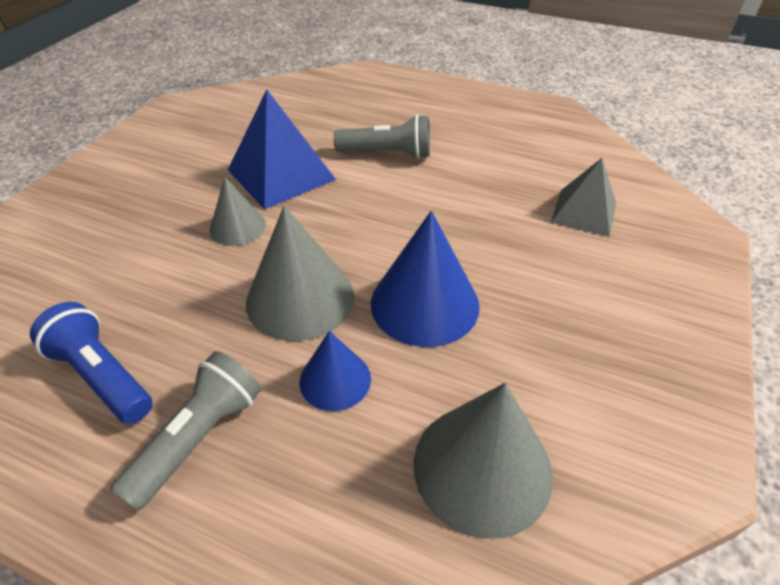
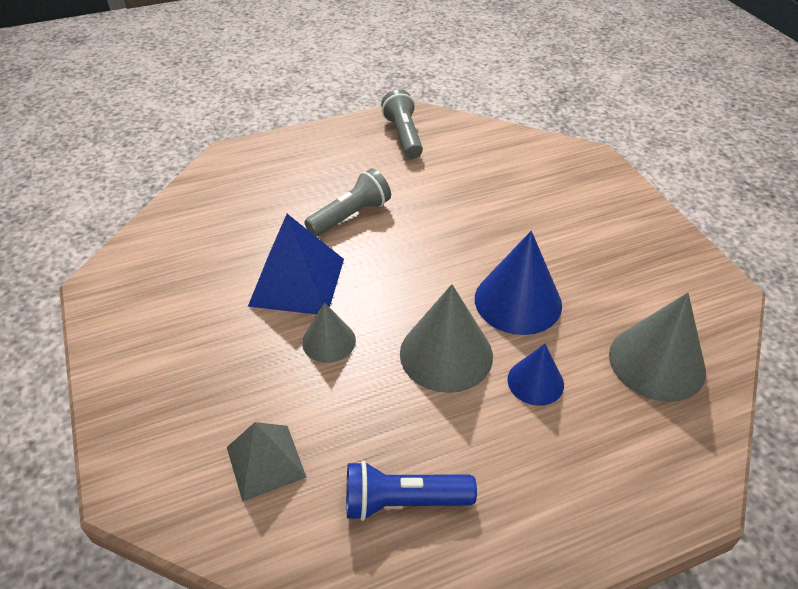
camera: 45 degrees left, 0 degrees up
(199, 437) = (515, 475): grey flashlight -> grey flashlight (403, 136)
(584, 212) = (522, 182): grey pyramid -> grey pyramid (266, 462)

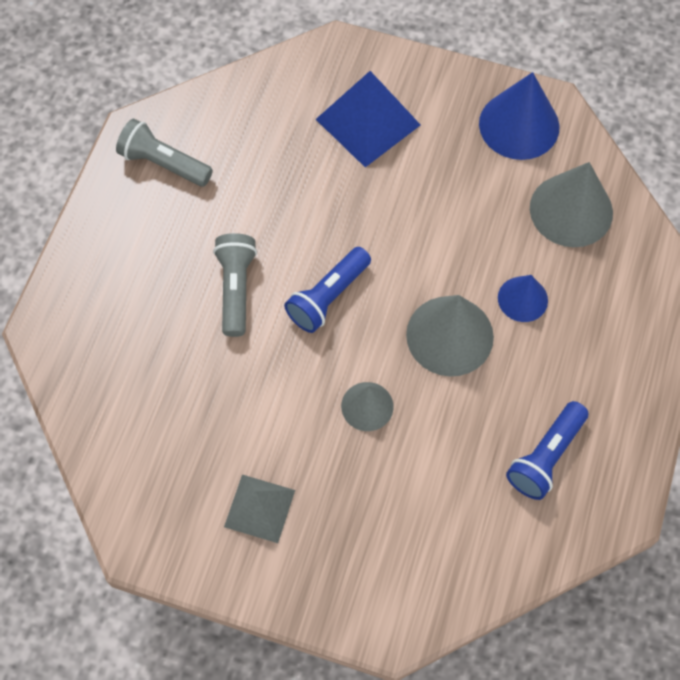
camera: 50 degrees left, 20 degrees up
(266, 462) = (444, 523): grey pyramid -> grey pyramid (260, 508)
(297, 282) = (280, 385): blue pyramid -> blue pyramid (368, 122)
(397, 264) = (328, 297): none -> blue flashlight
(518, 301) = (443, 246): blue cone -> blue cone (519, 125)

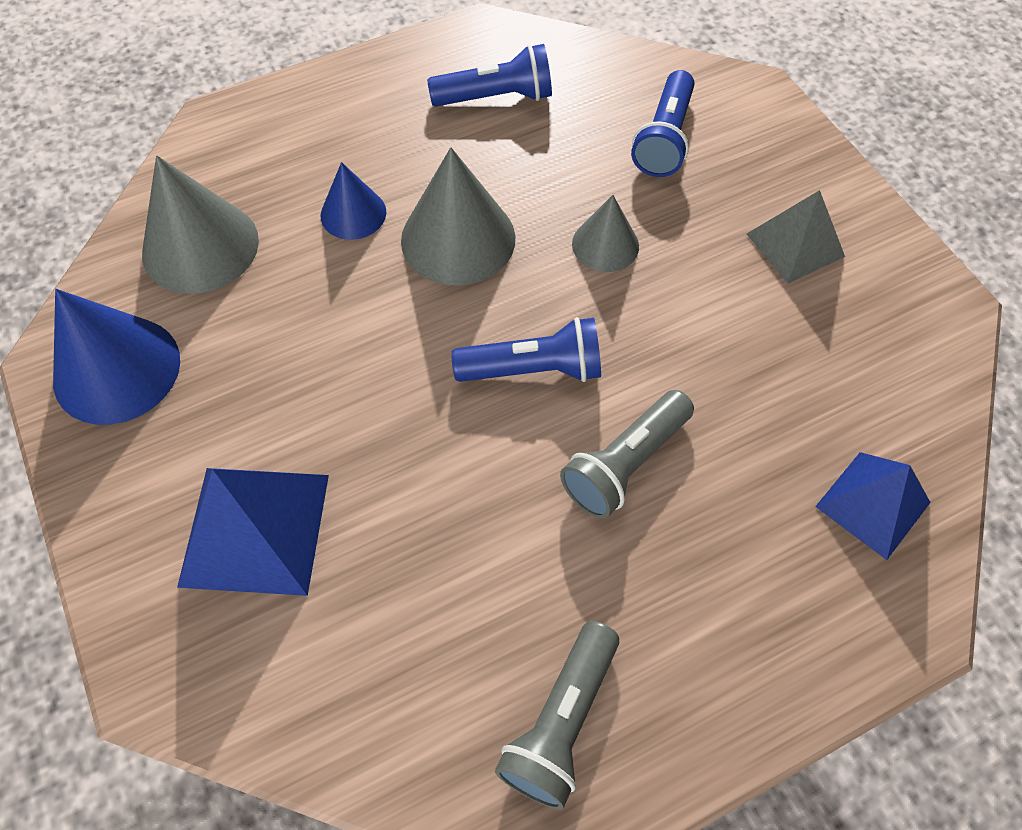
camera: 135 degrees left, 5 degrees down
(98, 372) = (873, 504): none -> blue pyramid
(164, 163) = (561, 721): grey flashlight -> grey flashlight turned 45 degrees clockwise
(410, 522) = (664, 139): none -> blue flashlight

